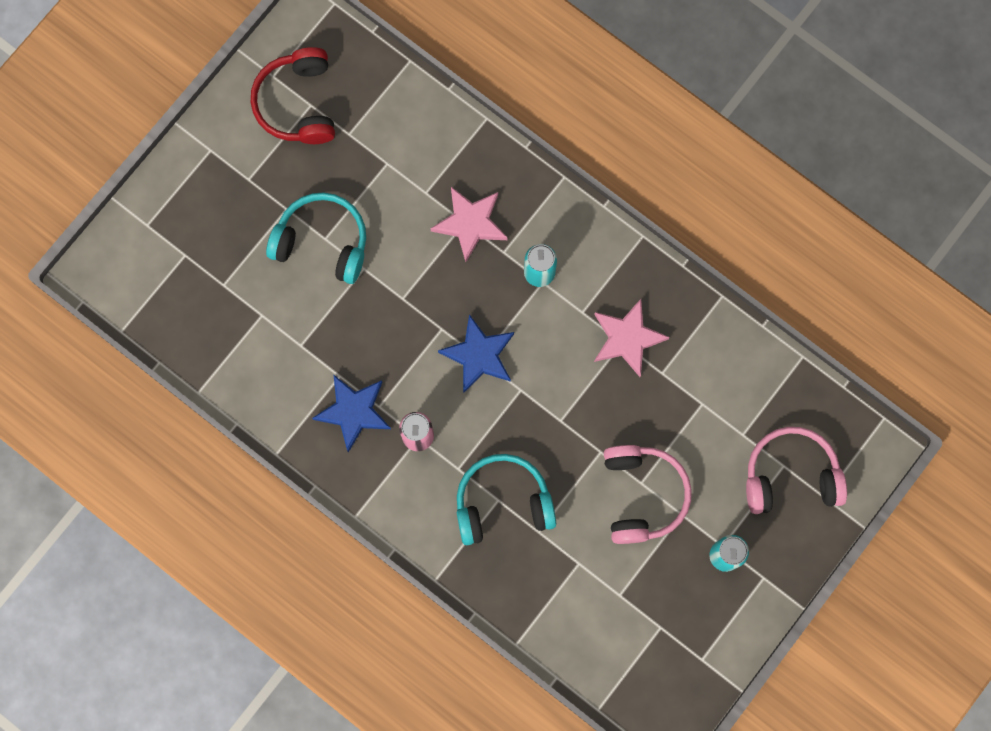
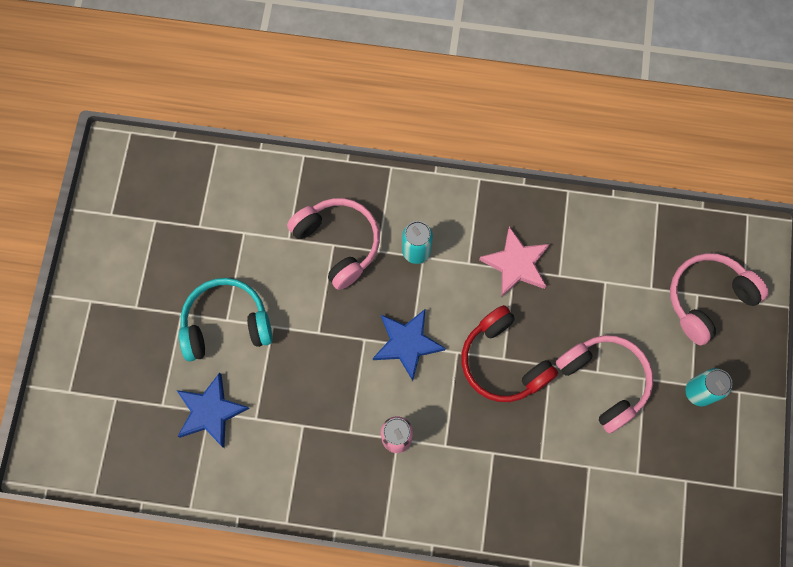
camera: 30 degrees left, 5 degrees down
(297, 103) = (143, 225): red headphones -> red headphones (503, 362)
(353, 412) = (331, 449): blue star -> blue star (210, 412)
(470, 223) = (338, 243): pink star -> pink headphones
(502, 502) = (498, 453): turquoise headphones -> none

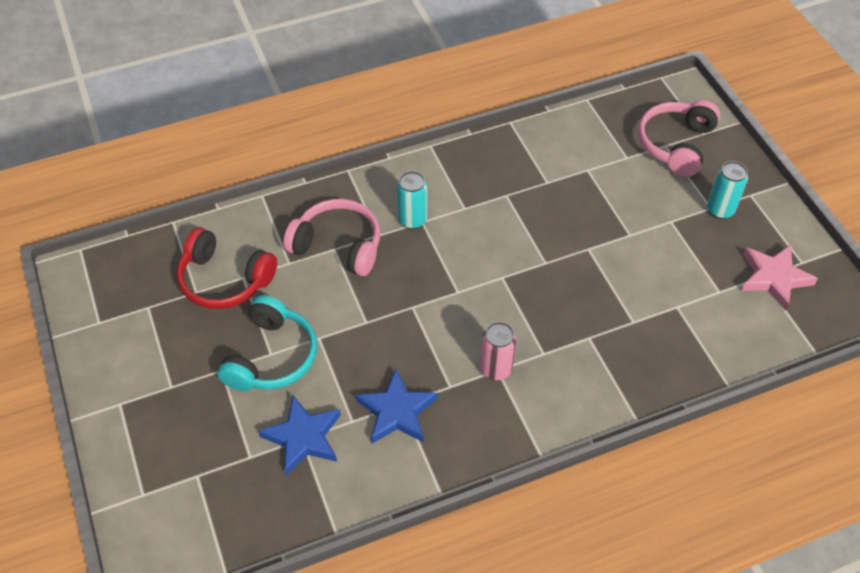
camera: 30 degrees left, 20 degrees down
(226, 323) = (272, 357): turquoise headphones -> turquoise headphones turned 150 degrees clockwise
(407, 343) = (453, 291): blue star -> blue star (396, 411)
(503, 362) = (546, 265): red headphones -> red headphones (224, 280)
(516, 264) = (505, 190): pink star -> pink star (774, 277)
(605, 381) = (640, 238): pink headphones -> none

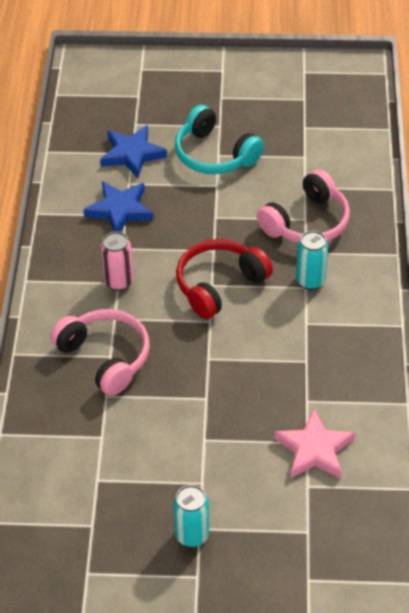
camera: 115 degrees right, 5 degrees down
(224, 280) = (307, 145): red headphones -> red headphones (219, 285)
(675, 144) = (304, 542): pink headphones -> pink headphones (105, 357)
(774, 277) = (84, 536): pink star -> pink star (314, 449)

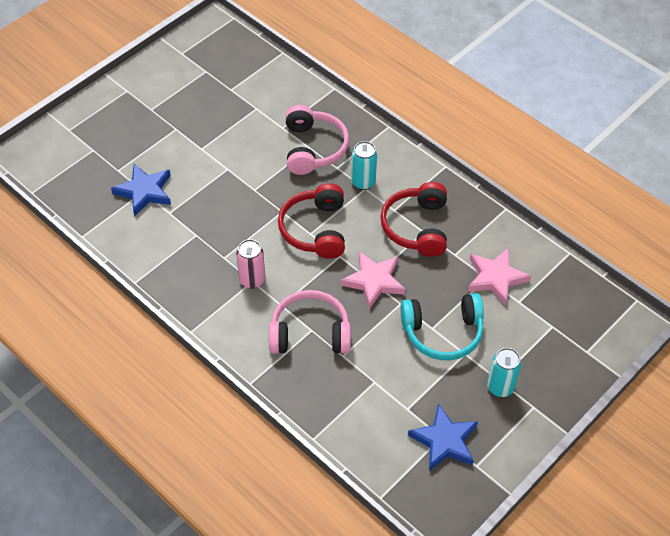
camera: 50 degrees left, 5 degrees up
(120, 210) = (188, 234): blue star -> blue star (444, 441)
(209, 363) = (374, 281): none -> pink star
(214, 155) = (199, 150): turquoise headphones -> turquoise headphones (443, 333)
(304, 352) = (416, 227): none -> red headphones

